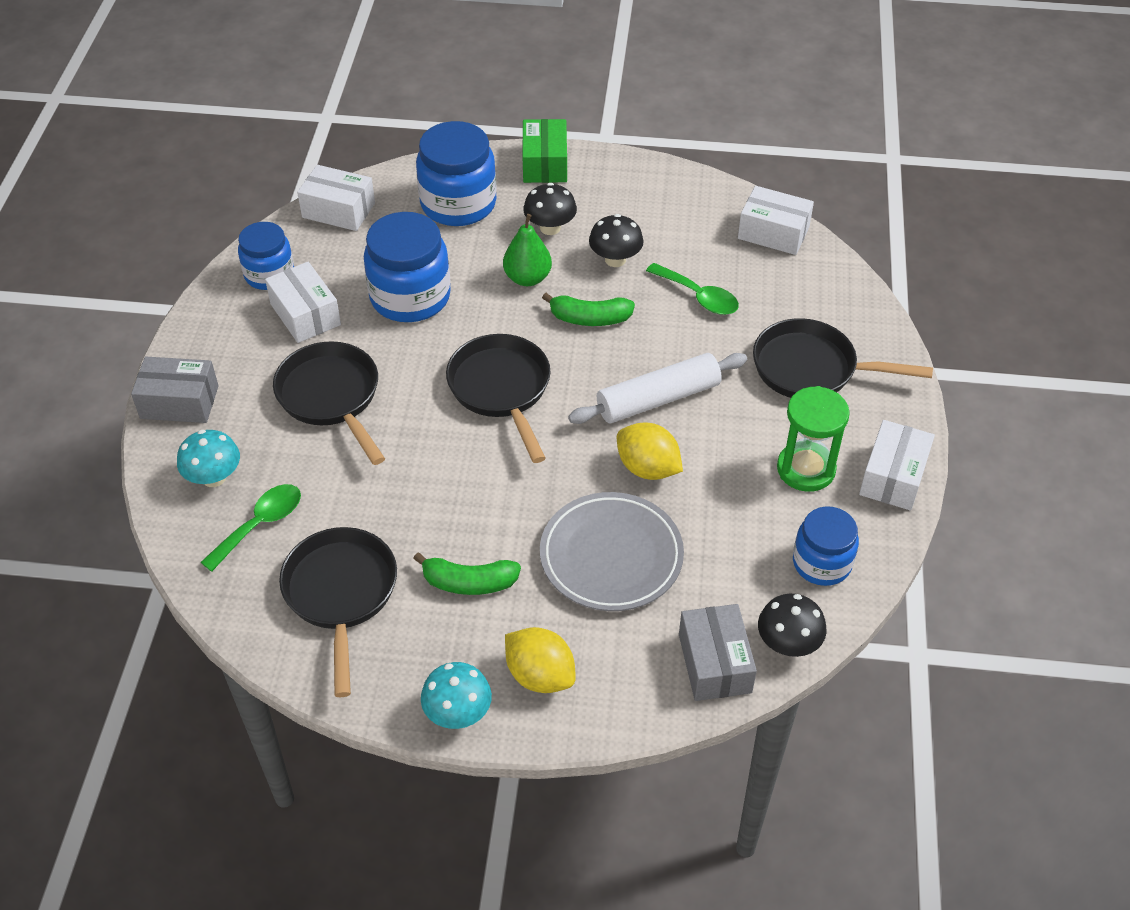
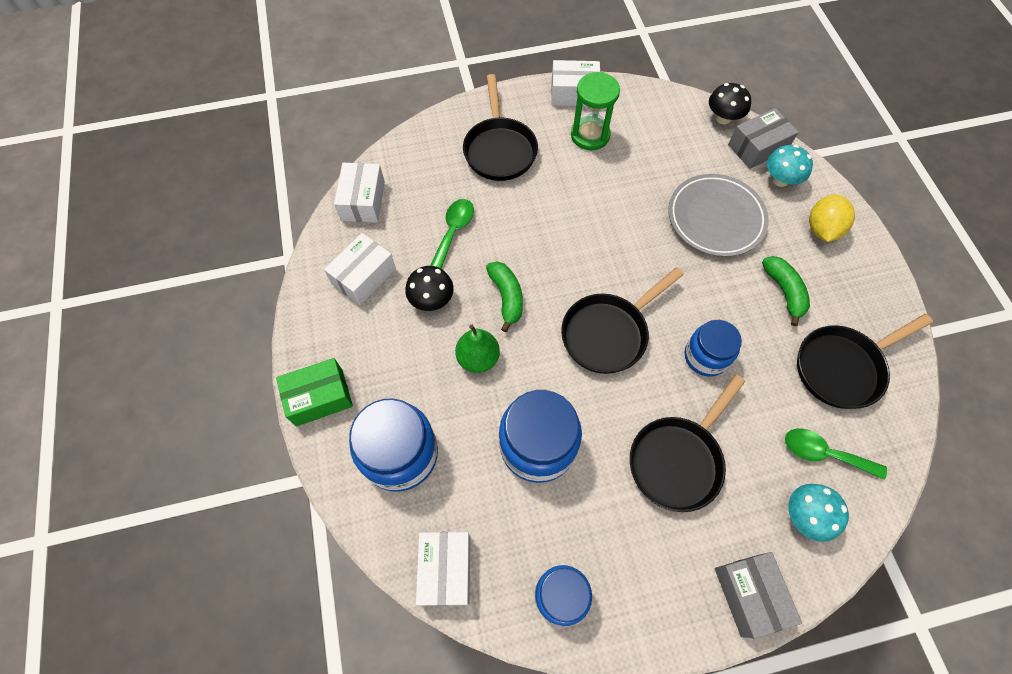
camera: 110 degrees left, 15 degrees up
(305, 314) = (597, 531): white box -> white box (364, 276)
(458, 713) = (875, 263): turquoise mushroom -> turquoise mushroom (780, 179)
(550, 228) = (408, 362): black mushroom -> none
(647, 468) = (634, 218): yellow lemon -> none
(658, 399) = (569, 229): white rolling pin -> none
(821, 563) = (658, 114): blue jar -> blue jar (706, 356)

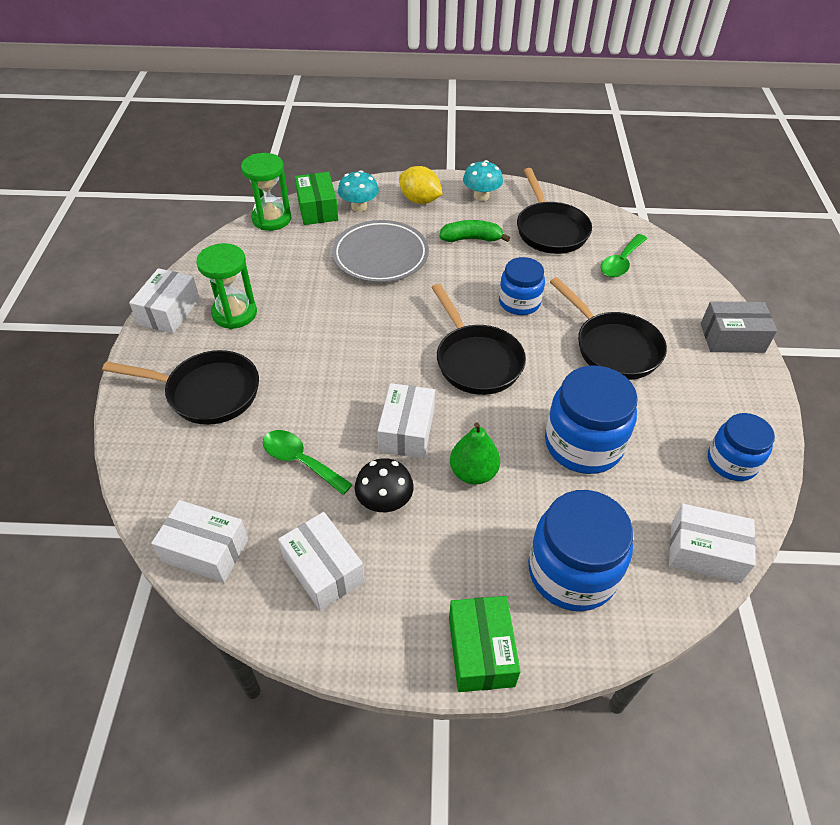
camera: 75 degrees left, 15 degrees down
(506, 297) = (407, 431): green banana -> white box
(723, 118) = (271, 219): black mushroom -> green hourglass
(757, 147) = (317, 209): grey box -> green box
(805, 515) = (670, 288): turquoise mushroom -> turquoise mushroom (481, 196)

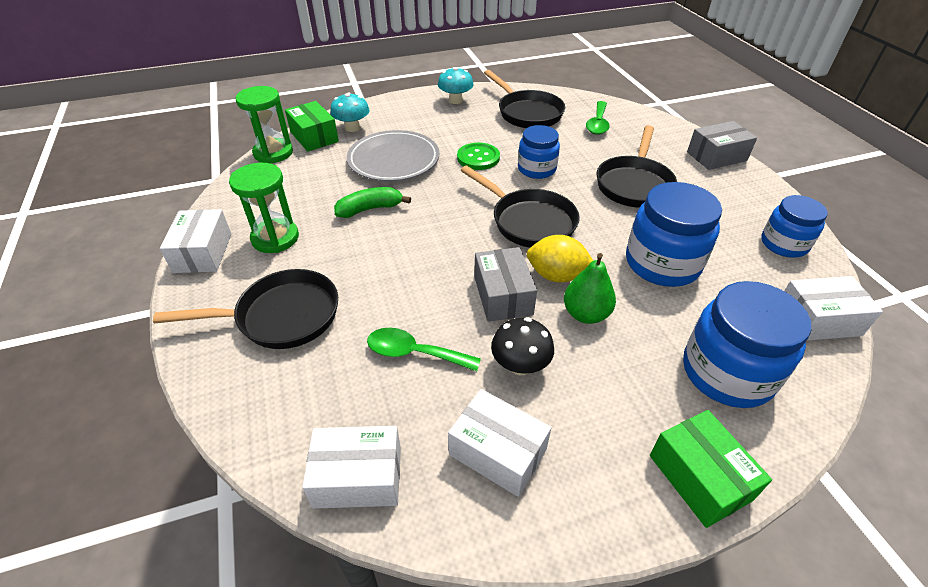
camera: 20 degrees left, 5 degrees down
(407, 431) = (503, 295): white box -> grey box
(420, 200) = (404, 113): yellow lemon -> yellow lemon (556, 275)
(466, 274) = (478, 158): none -> green button
(471, 239) = (466, 132): green banana -> green banana (370, 209)
(613, 347) = (634, 184): black pan -> black pan turned 75 degrees clockwise

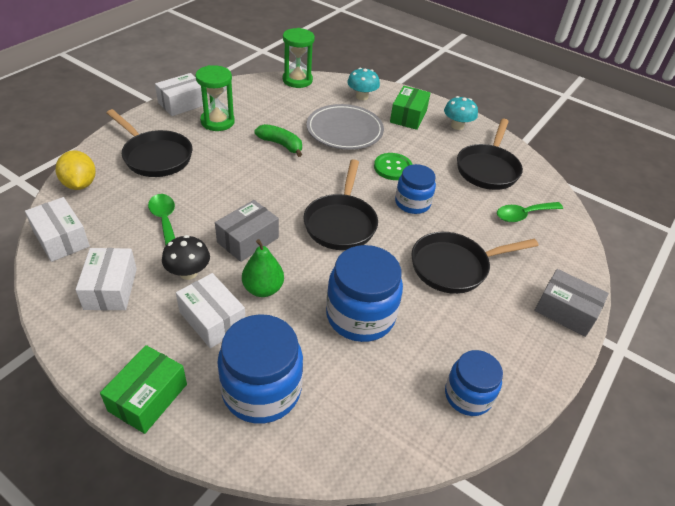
camera: 50 degrees right, 0 degrees up
(314, 137) = (332, 87): green box -> green box (408, 116)
(556, 275) = (292, 259): yellow lemon -> yellow lemon (80, 184)
(817, 320) = (375, 442): white box -> white box (212, 319)

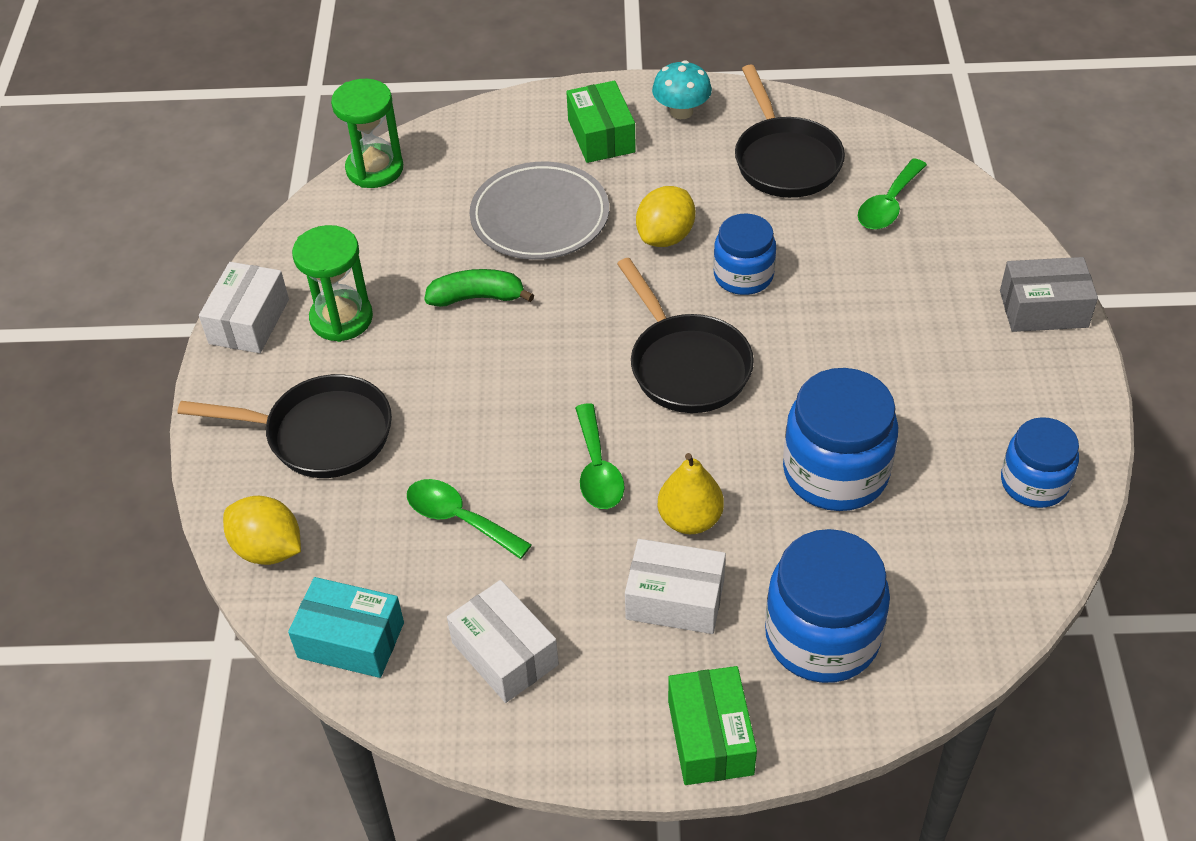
camera: 30 degrees left, 5 degrees up
(61, 239) = (351, 640): white box -> turquoise box
(188, 272) = (575, 564): black mushroom -> none
(248, 240) = (597, 469): grey box -> green spoon
(263, 289) = (690, 519): green pear -> yellow pear
(362, 96) = (501, 141): turquoise mushroom -> none
(393, 168) = (665, 237): green button -> yellow lemon
(454, 267) = (876, 334): black pan -> none

